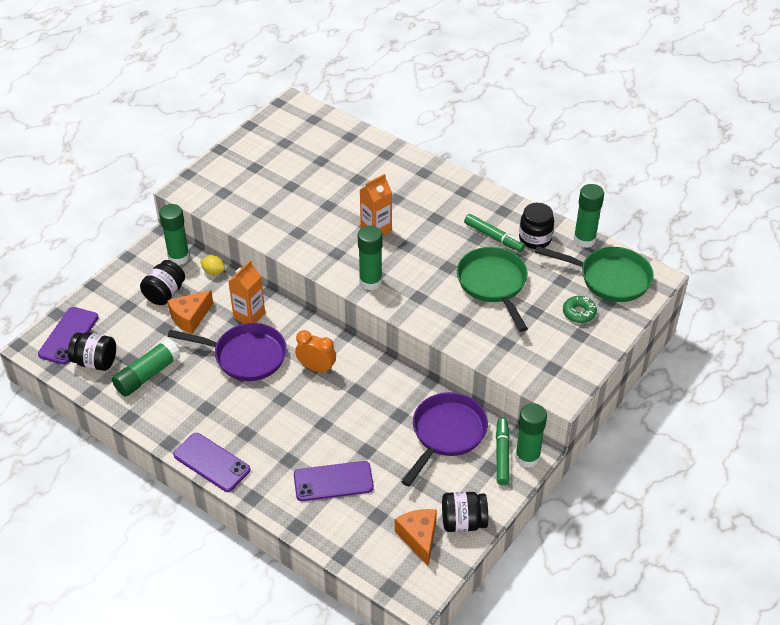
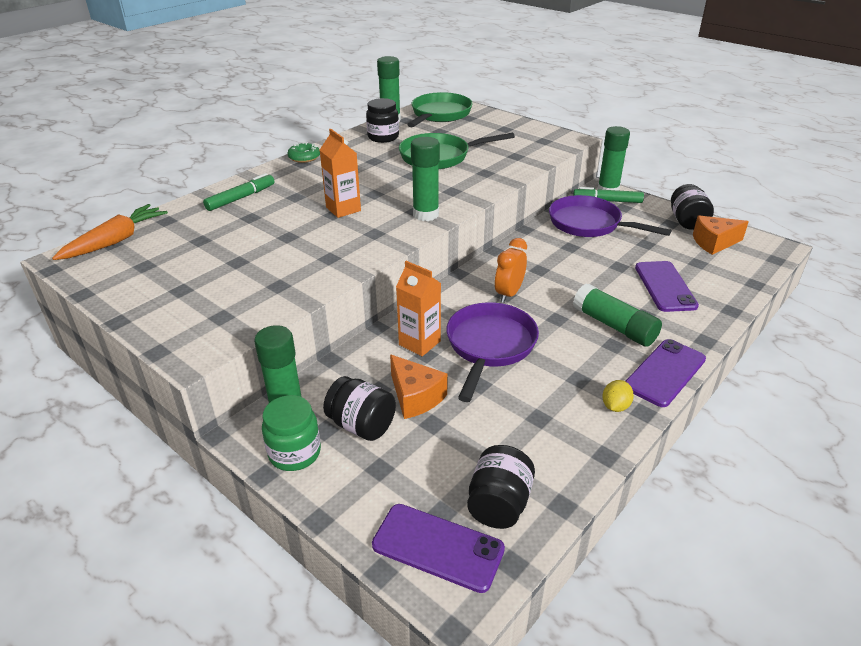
camera: 85 degrees left, 10 degrees down
(143, 266) = (295, 453): none -> green jar
(147, 375) = (524, 438): green glue stick -> green glue stick (614, 326)
(213, 271) = (329, 375): yellow lemon -> yellow lemon (615, 406)
(317, 120) = (115, 241): none -> orange carrot
(494, 237) = (375, 153): green marker -> green marker (241, 198)
(579, 313) = (479, 127): green donut -> green donut (304, 157)

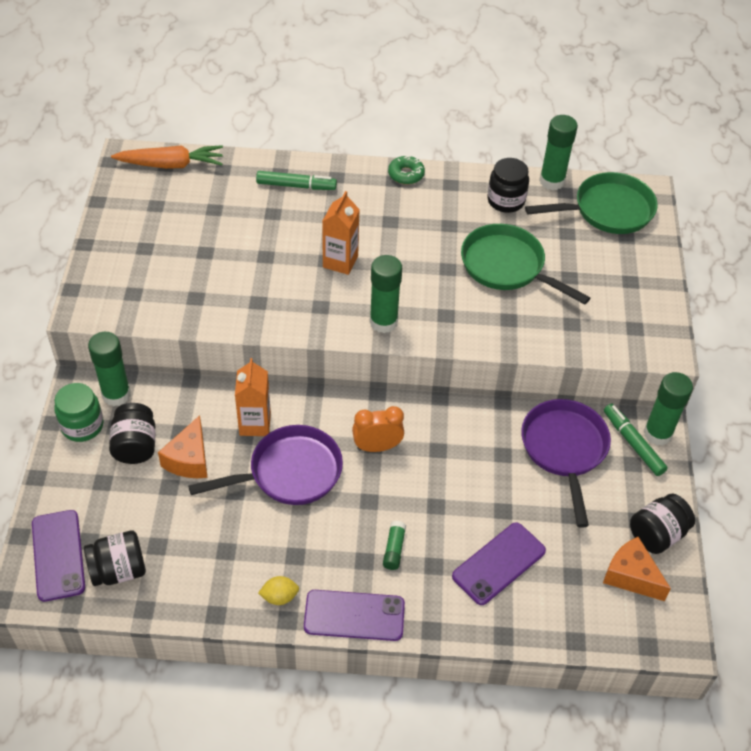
camera: 50 degrees right, 15 degrees up
(614, 326) = (394, 549): green glue stick -> green glue stick, size x0.52

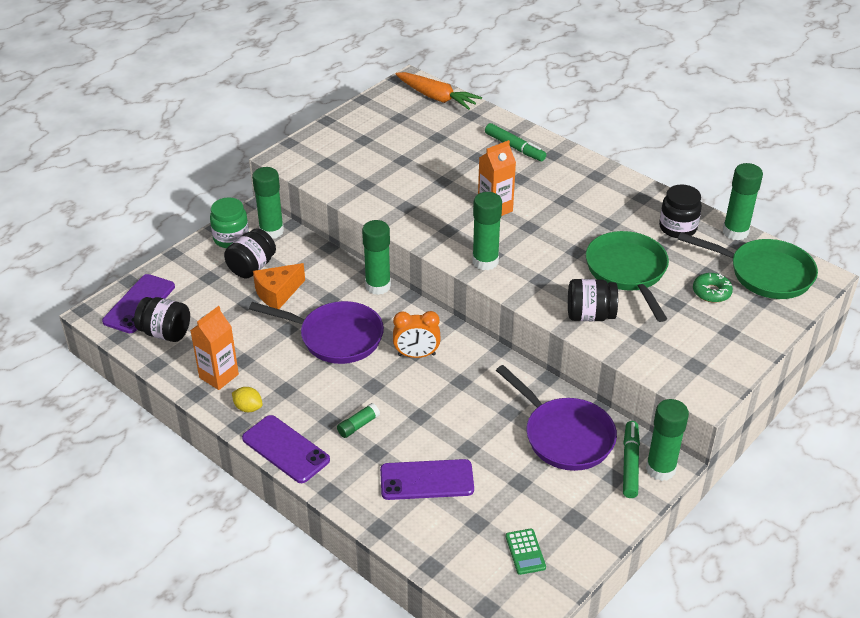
camera: 40 degrees right, 10 degrees down
(255, 424) = (344, 295): orange carton -> orange carton (219, 376)
(276, 396) = (378, 286): none -> green glue stick
(377, 447) = (416, 355): orange clock -> orange clock turned 150 degrees clockwise
(406, 174) = (611, 175): green donut -> green donut (711, 292)
(564, 449) = (564, 436): purple pan -> purple pan turned 105 degrees clockwise
(631, 576) = (525, 552): orange cheese -> green calculator
(657, 534) = (580, 537): black jar -> black jar (590, 315)

